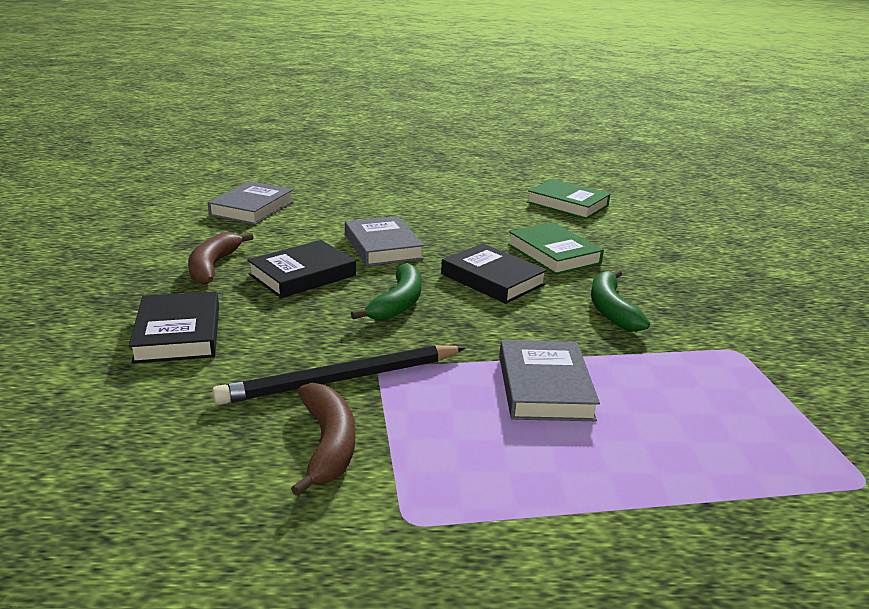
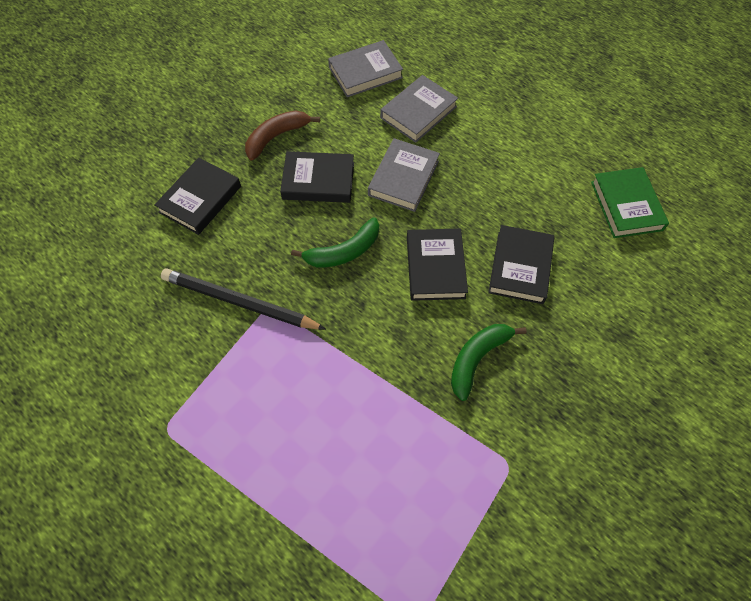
camera: 45 degrees right, 35 degrees up
(328, 444) = (185, 348): brown banana -> none
(545, 387) = (337, 395): grey book -> grey book (418, 112)
(553, 254) = (520, 267): green book -> black book

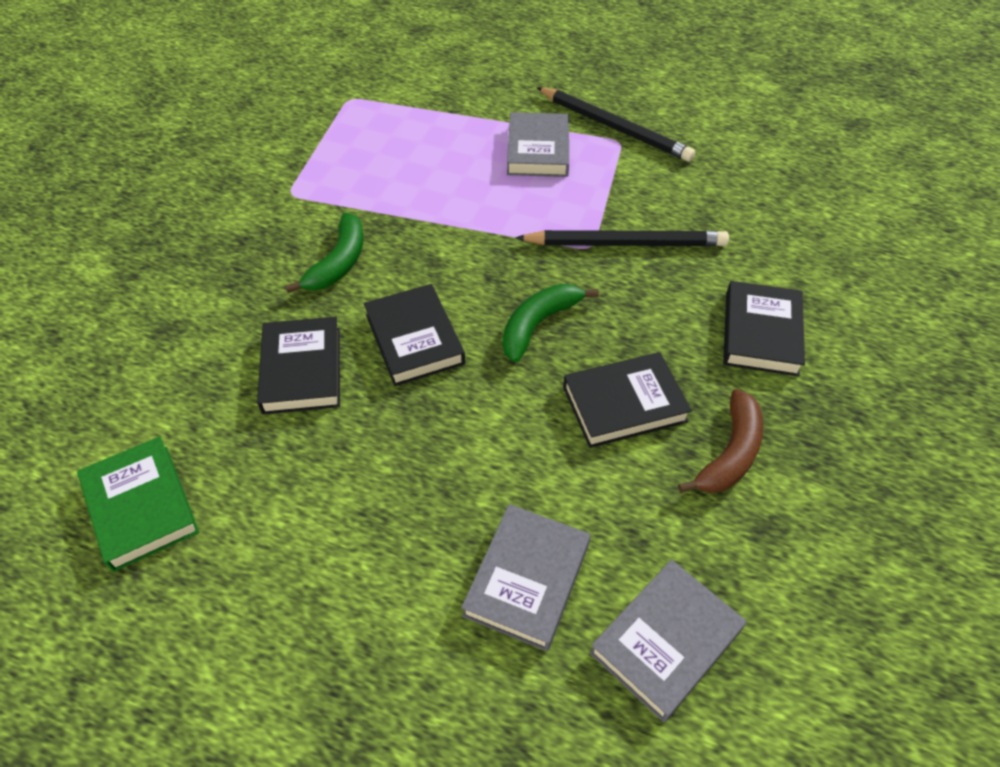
camera: 160 degrees right, 10 degrees down
(157, 452) = (614, 127): none -> black pencil
(403, 178) = (503, 446): grey book -> grey book (538, 150)

